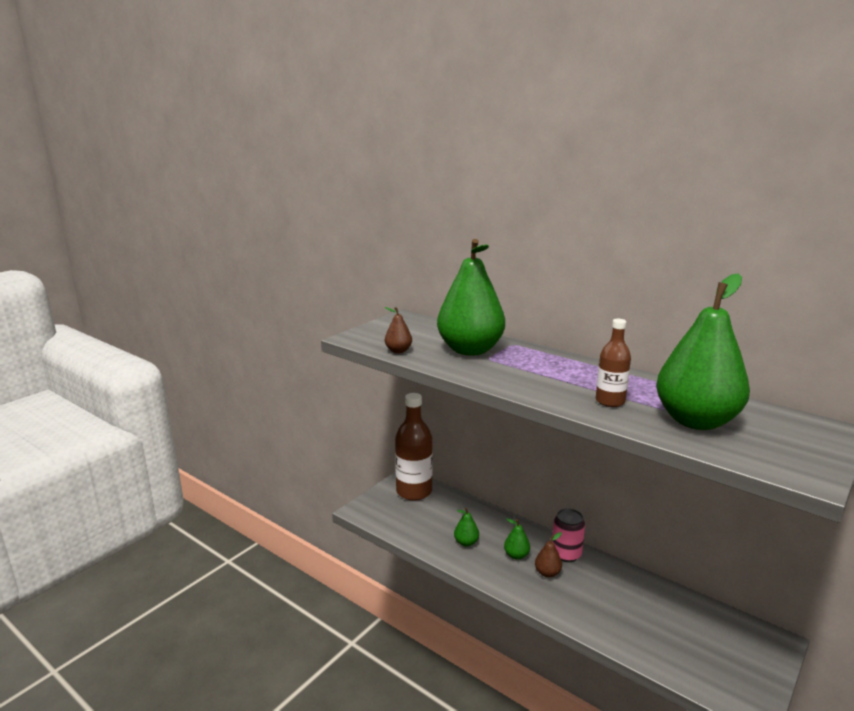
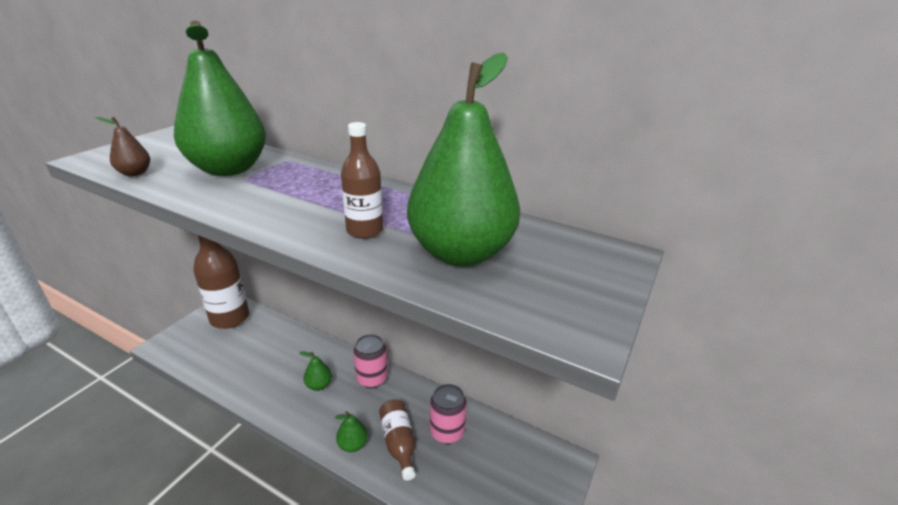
camera: 10 degrees left, 10 degrees up
(466, 542) = (268, 374): green pear -> green pear (353, 444)
(547, 573) = (347, 403): brown pear -> none
(605, 609) = (398, 443): none -> brown bottle
(650, 605) = (447, 432): none -> pink can

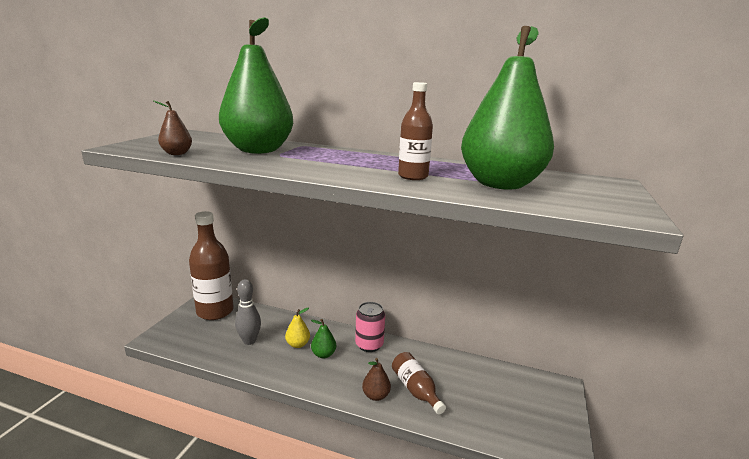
camera: 10 degrees left, 10 degrees down
(250, 359) = (249, 341): none -> grey bowling pin
(297, 369) = (298, 344): none -> yellow pear
(353, 444) = (375, 395): green pear -> brown pear
(447, 432) = (453, 377): pink can -> none

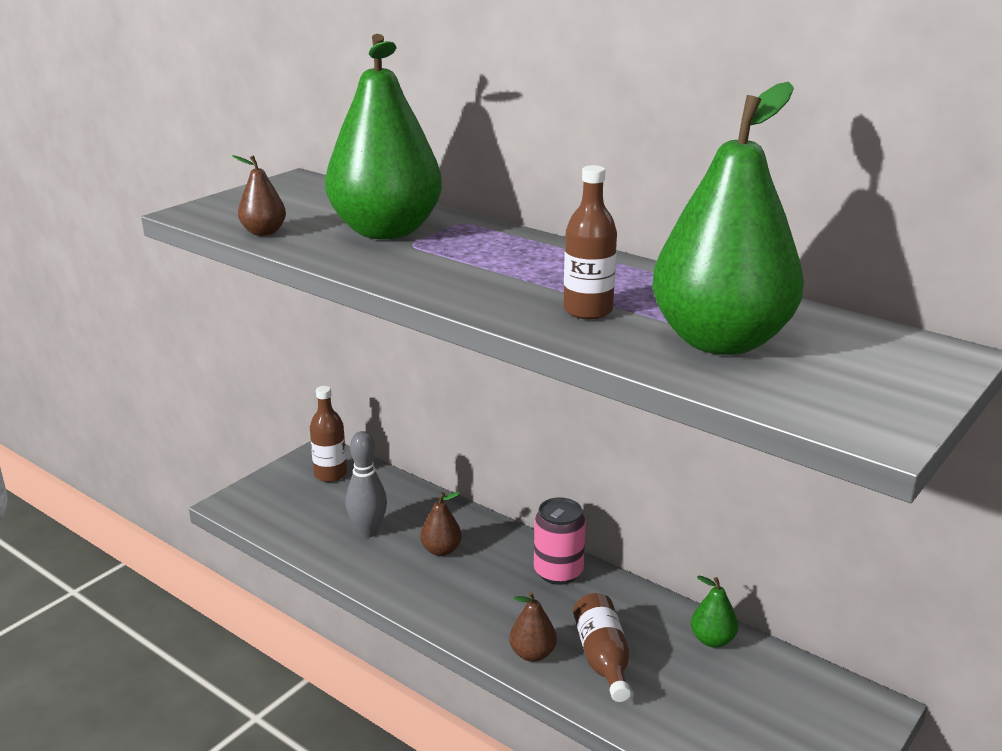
camera: 20 degrees right, 5 degrees up
(215, 311) = (330, 474): brown bottle -> brown bottle, size x0.55
(298, 344) = (441, 550): yellow pear -> brown pear
(323, 354) = (476, 574): green pear -> green pear (712, 640)

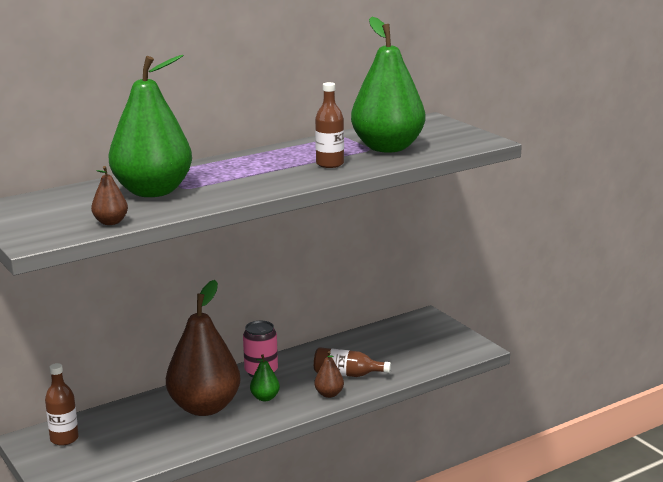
camera: 70 degrees left, 5 degrees down
(368, 531) = (157, 432): grey bowling pin -> none
(441, 550) = (205, 407): brown pear -> brown pear, size x2.45
(712, 640) = (353, 341): green pear -> green pear (265, 398)

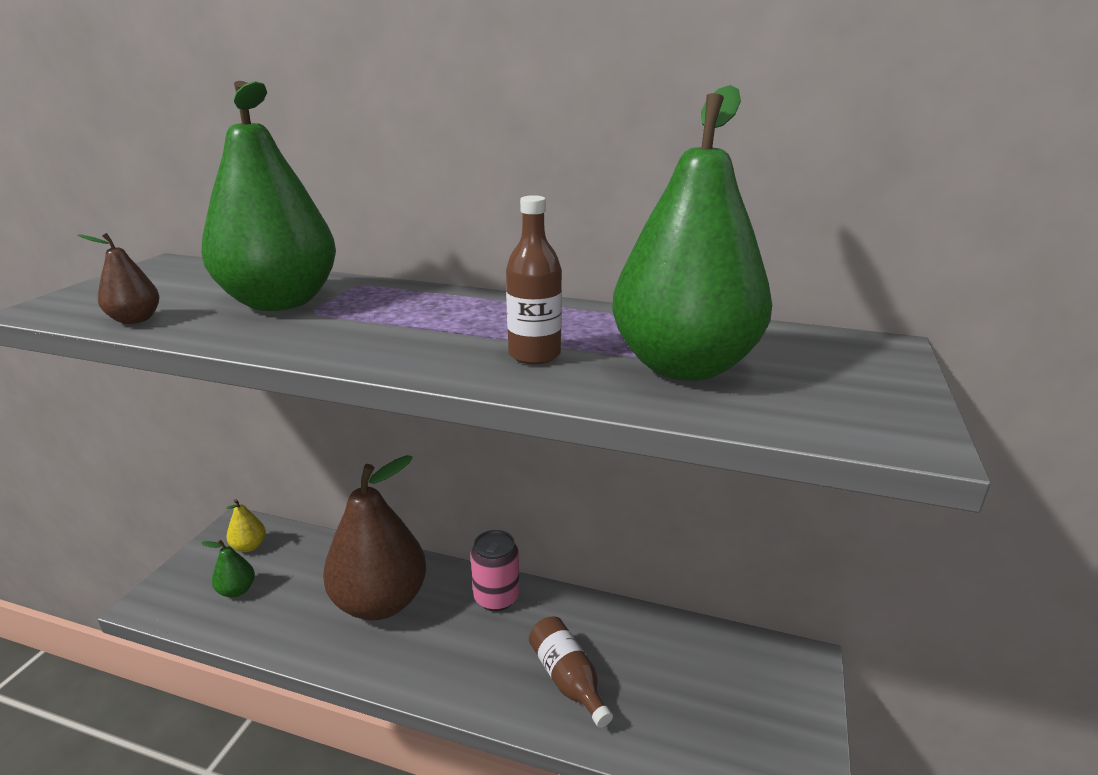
camera: 50 degrees right, 5 degrees up
(64, 439) = (249, 546): brown bottle -> yellow pear
(265, 398) = (441, 638): green pear -> green pear (237, 590)
(329, 394) = (502, 694): brown pear -> none

